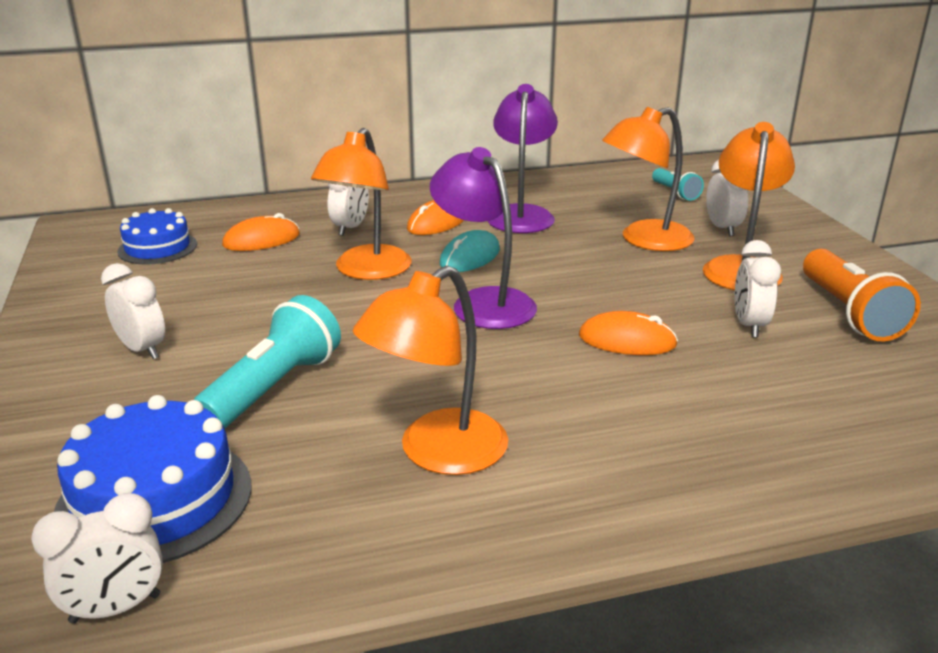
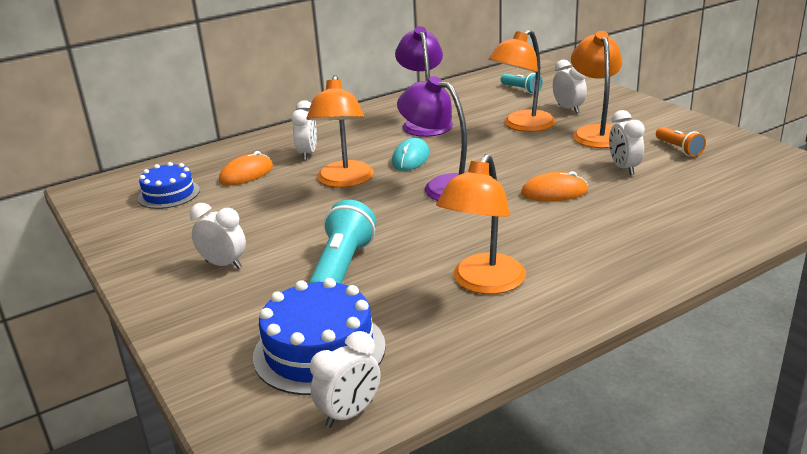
camera: 15 degrees left, 0 degrees up
(437, 223) = (369, 139): orange mouse -> none
(849, 313) = (679, 149): orange flashlight -> orange flashlight, size x0.57

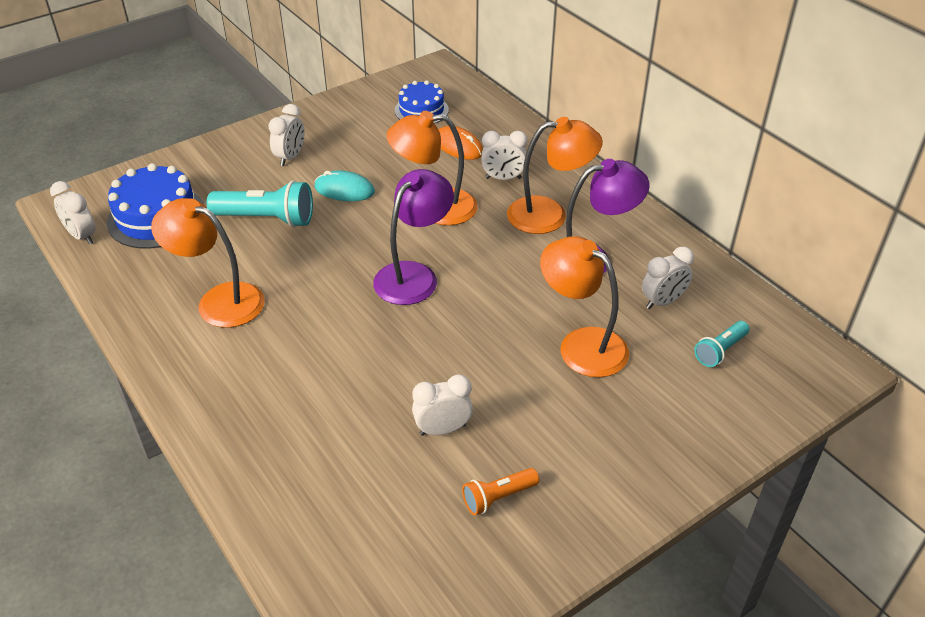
camera: 85 degrees right, 15 degrees up
(411, 158) = (487, 250): turquoise mouse -> turquoise mouse (344, 190)
(554, 192) = (387, 360): orange mouse -> none
(568, 109) = (645, 395): white clock -> white clock (662, 302)
(596, 133) = (557, 416): orange lamp -> orange lamp (549, 215)

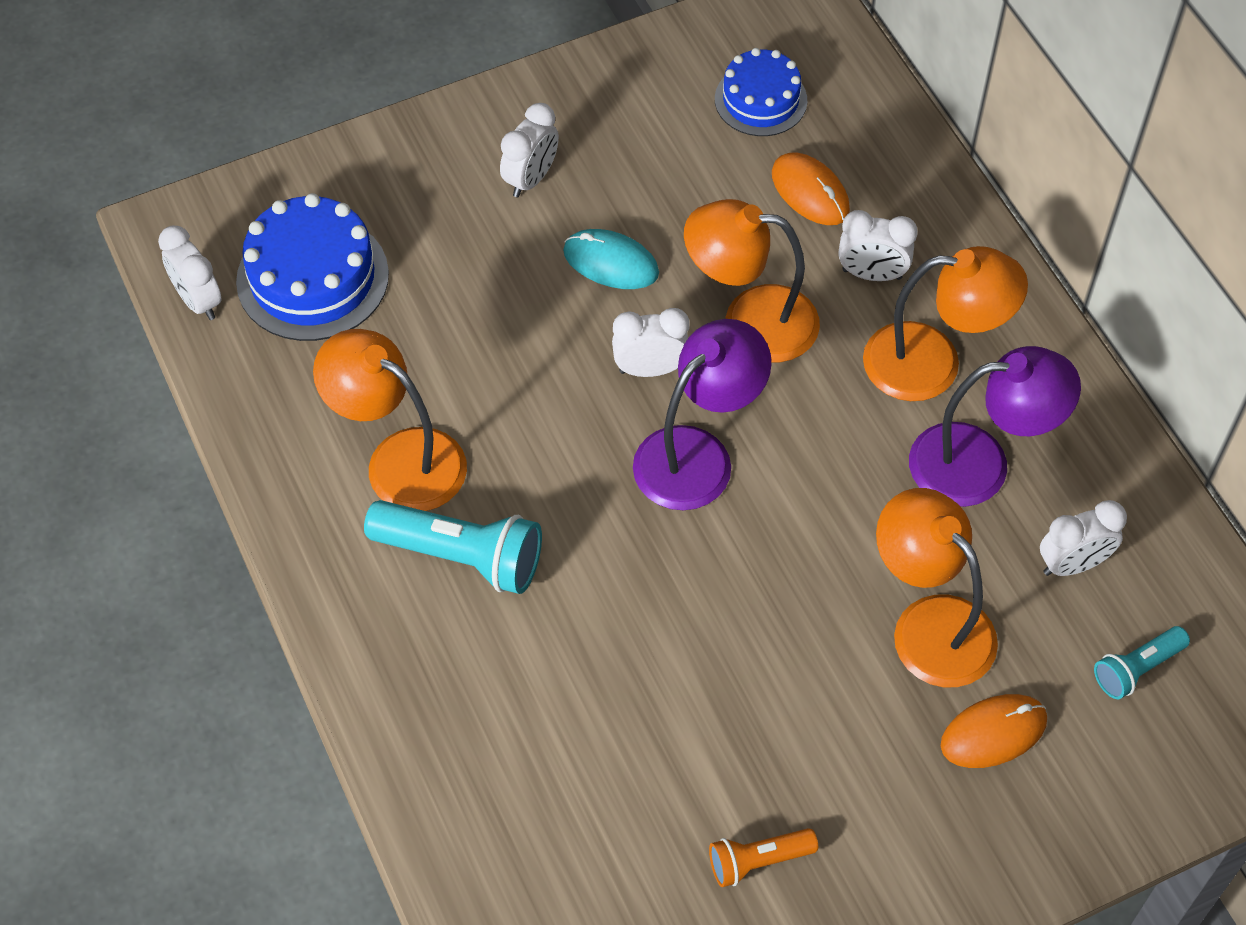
camera: 10 degrees right, 15 degrees up
(266, 219) = (482, 306): turquoise flashlight -> turquoise flashlight (461, 556)
(442, 429) = (699, 739): white clock -> white clock (650, 369)
(639, 398) = (993, 733): none -> orange mouse

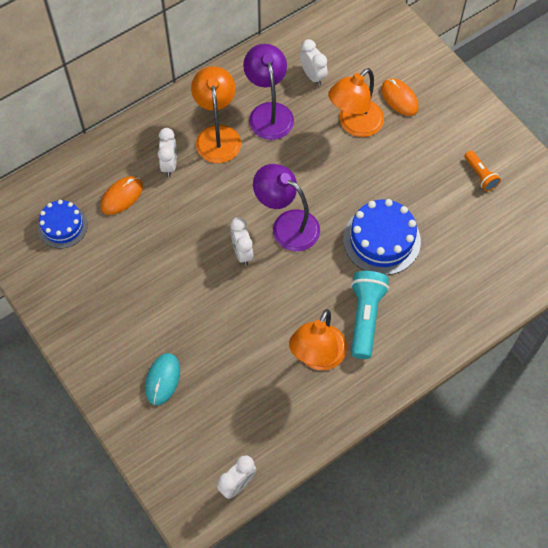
camera: 100 degrees left, 5 degrees up
(312, 278) = (212, 426): blue cake -> blue cake (381, 240)
(531, 179) = (129, 328): white clock -> none
(611, 262) = (180, 280): turquoise mouse -> turquoise mouse (162, 379)
(750, 321) = (206, 213): orange lamp -> none
(1137, 669) = (357, 51): turquoise flashlight -> none

